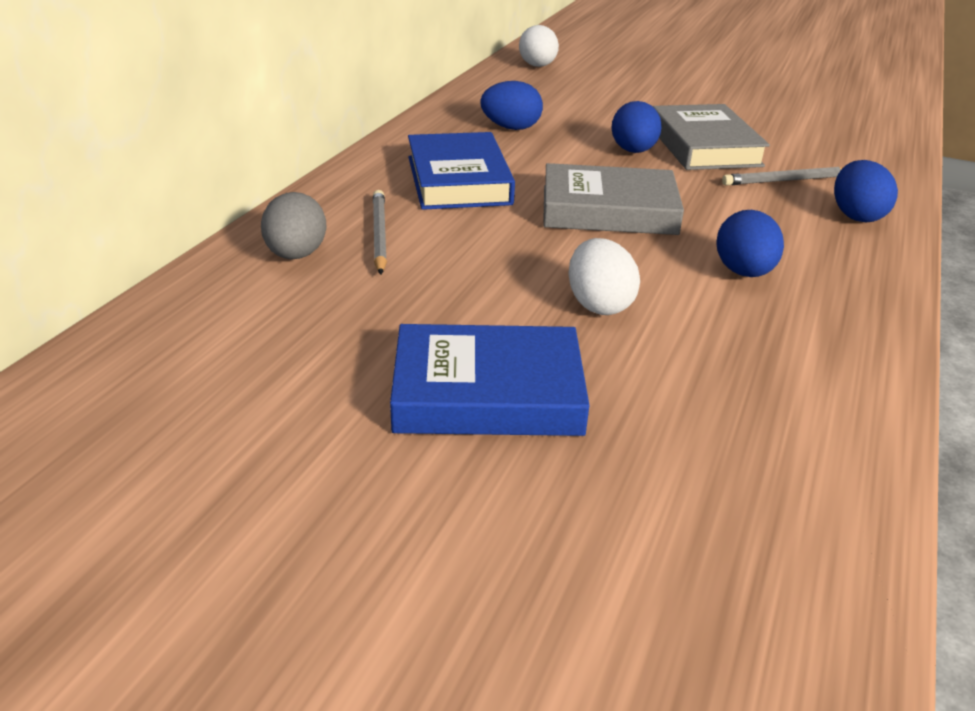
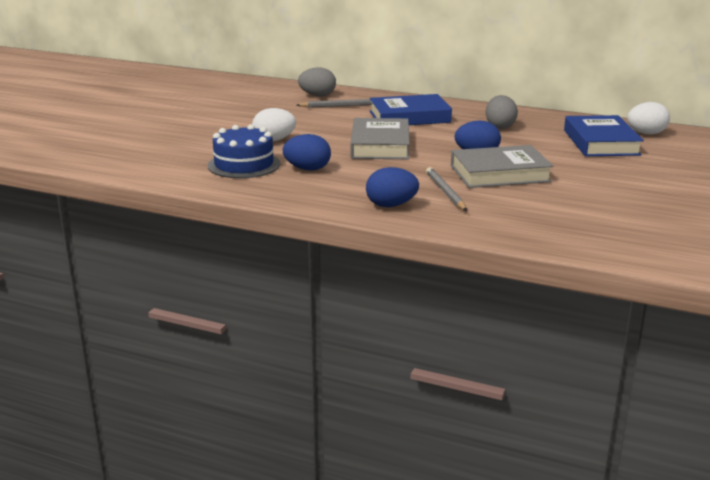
camera: 90 degrees right, 10 degrees down
(487, 392) = (209, 123): blue book -> blue book (600, 142)
(511, 128) = (500, 126): blue egg -> grey egg
(747, 335) = (244, 165): none -> blue cake

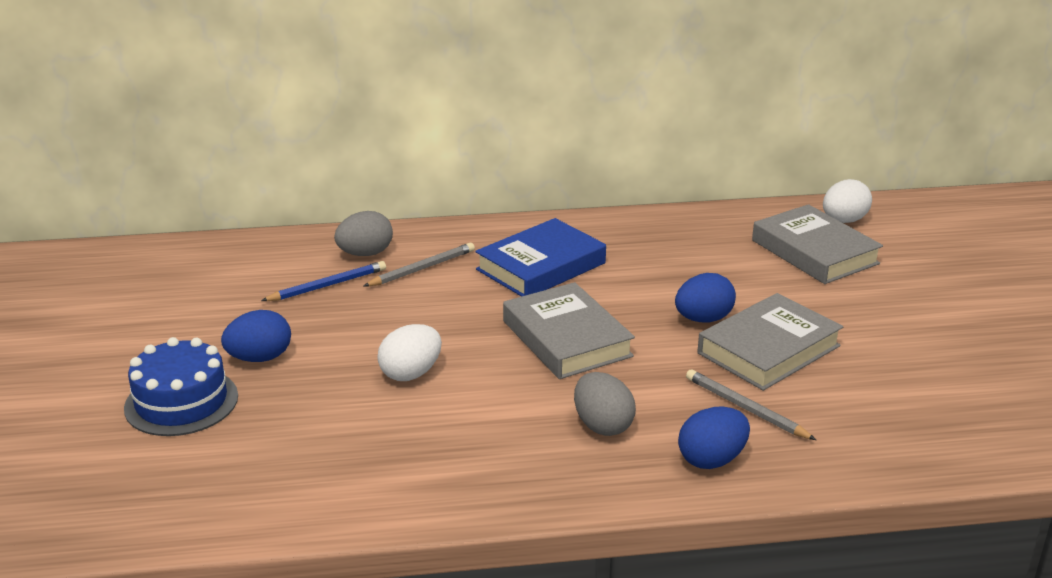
camera: 30 degrees left, 5 degrees up
(244, 165) = (427, 443): blue cake -> blue cake (181, 402)
(280, 103) = (327, 285): none -> blue pencil
(307, 169) = (526, 422): blue egg -> blue egg (260, 358)
(500, 126) = (672, 254): grey egg -> grey egg (602, 425)
(600, 142) = (814, 252): blue book -> grey book

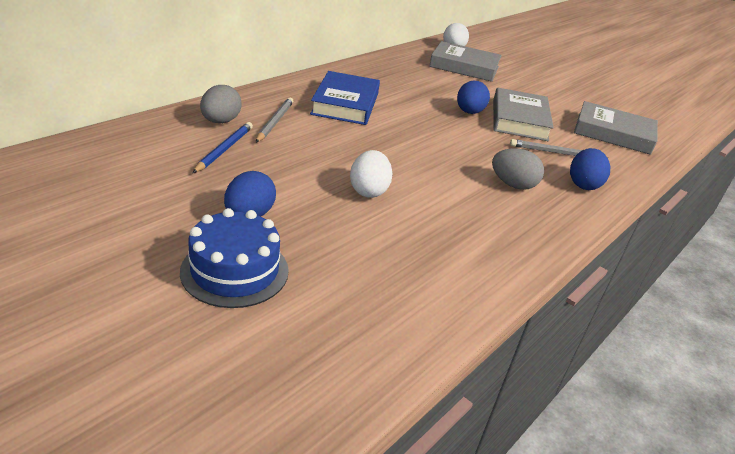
camera: 45 degrees left, 5 degrees up
(566, 339) = (422, 142): grey book -> grey book (613, 133)

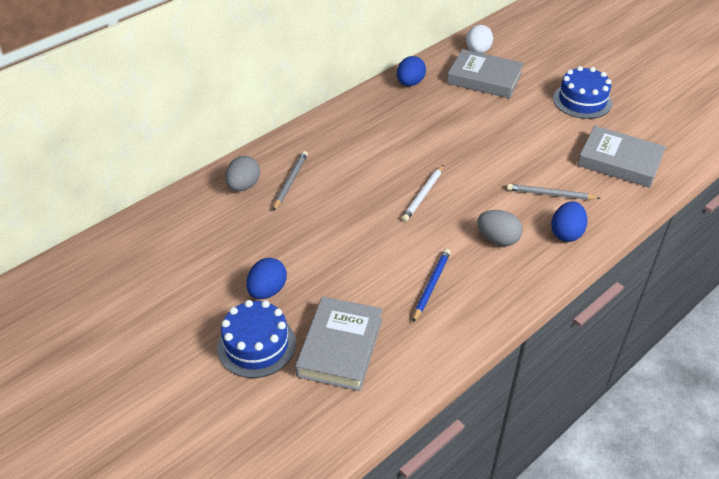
camera: 10 degrees right, 10 degrees up
(224, 149) = (247, 220): blue pencil -> blue pencil (431, 285)
(345, 104) = (356, 150): blue book -> none
(368, 191) = (366, 257): white egg -> none
(423, 143) = (423, 195): none -> white pencil
(469, 112) = (476, 147): blue egg -> blue egg (410, 83)
(519, 120) = (525, 153): grey book -> grey book (340, 347)
(560, 89) = (582, 101): none -> blue cake

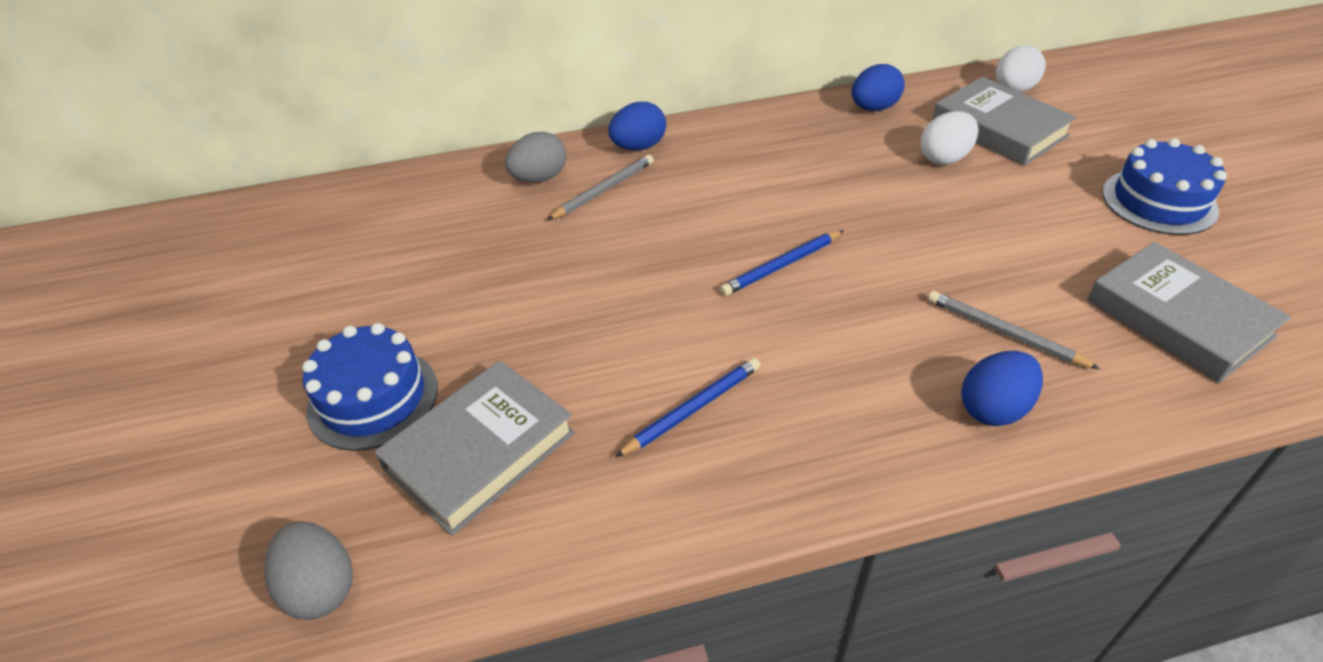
camera: 30 degrees right, 0 degrees up
(267, 291) = (452, 326): blue egg -> blue egg (638, 147)
(423, 195) = (781, 265): white pencil -> blue pencil
(467, 105) = (944, 158): none -> white egg
(497, 239) = (858, 375): grey egg -> grey egg (321, 587)

